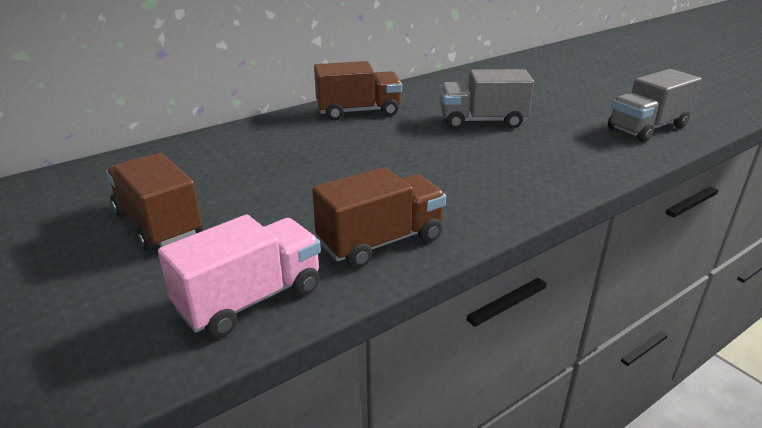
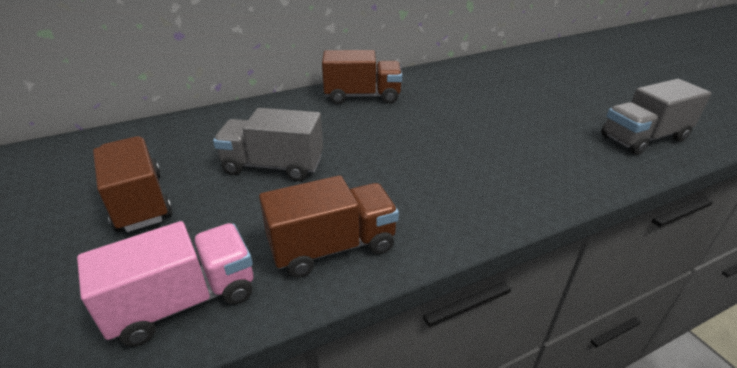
camera: 10 degrees right, 5 degrees up
(482, 121) = (475, 116): grey truck -> grey truck (273, 166)

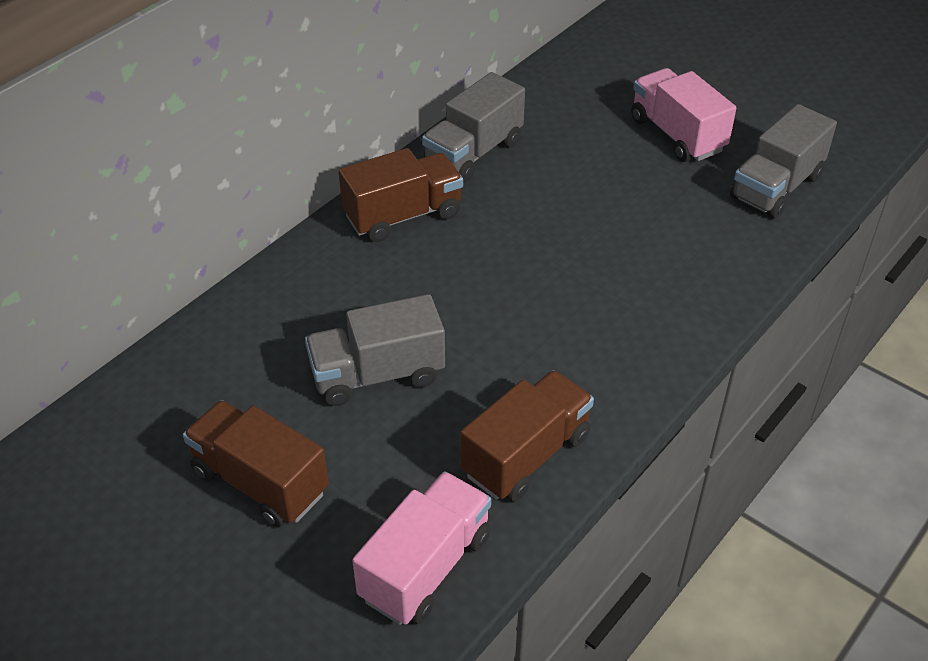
camera: 25 degrees left, 10 degrees up
(429, 80) = (473, 153): none -> grey truck
(574, 97) = (677, 135): none -> pink truck

